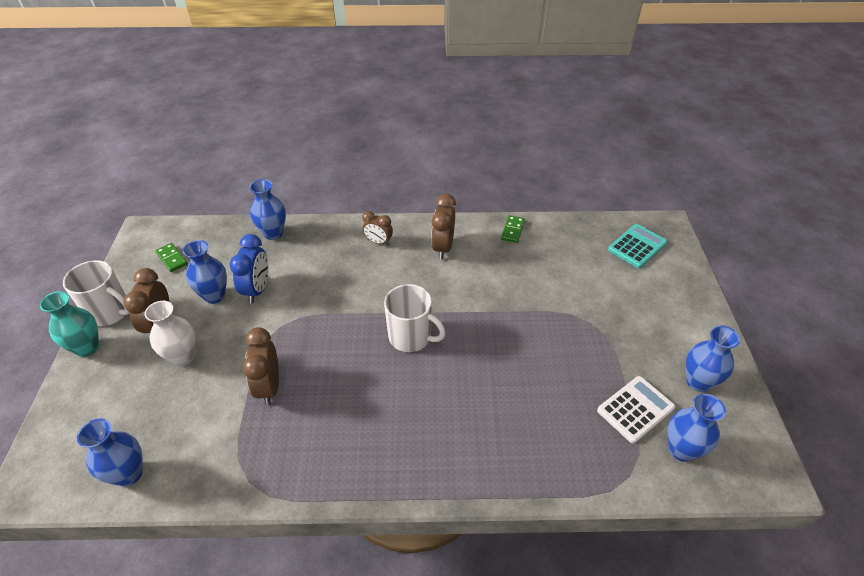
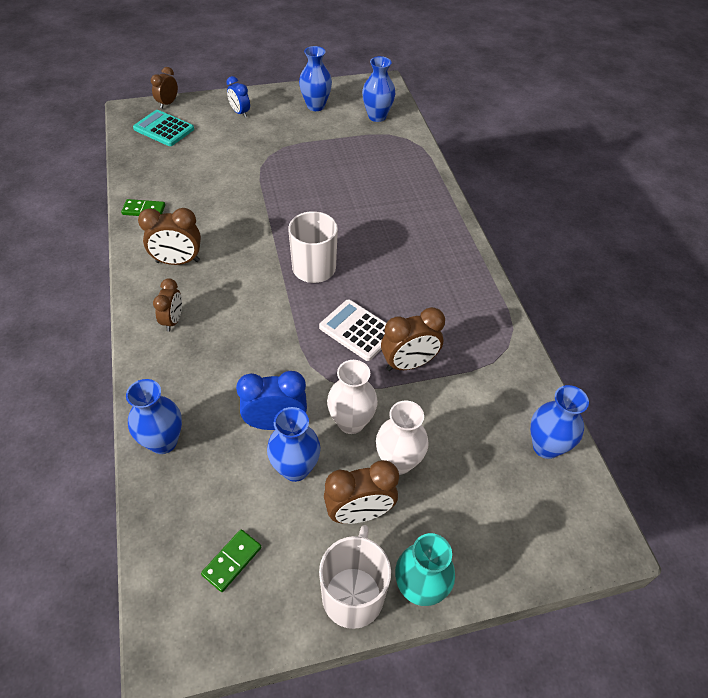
camera: 105 degrees left, 5 degrees up
(233, 334) = (351, 422): none -> white vase
(635, 409) = (351, 134): white calculator -> white calculator (357, 330)
(673, 307) = (240, 113): none -> blue clock
(684, 251) = (168, 103): none -> brown clock

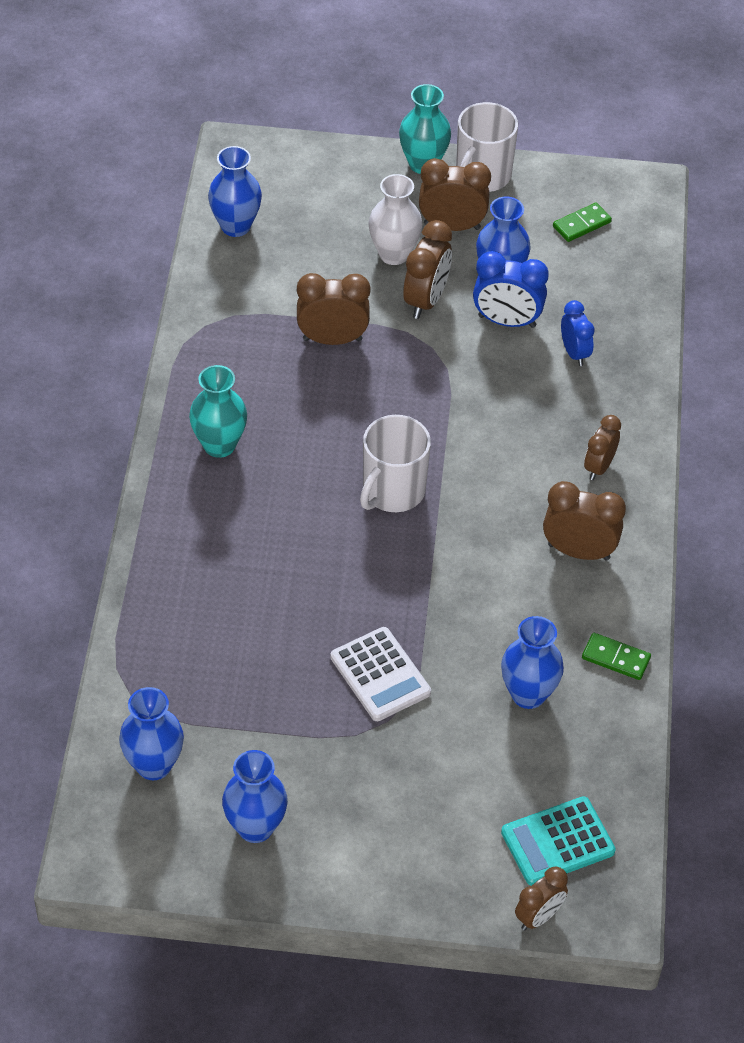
camera: 160 degrees left, 0 degrees up
(163, 442) = (630, 335): blue vase -> blue vase (528, 694)
(164, 129) = (557, 842): turquoise calculator -> turquoise calculator turned 105 degrees clockwise
(240, 113) = (406, 848): blue clock -> blue clock (574, 353)
(351, 422) = (426, 300): white vase -> brown clock
(357, 330) = (374, 392): white calculator -> white calculator (380, 675)
(442, 266) = (219, 445): none -> turquoise vase

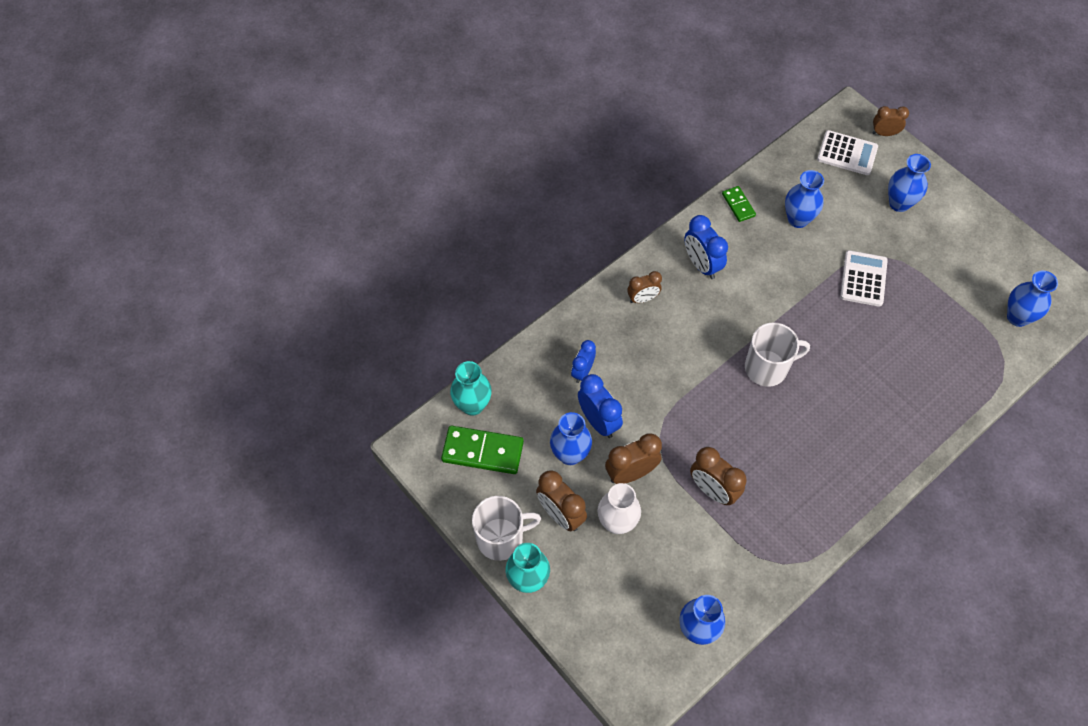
camera: 135 degrees left, 10 degrees up
(219, 445) = (842, 470): turquoise vase -> turquoise vase (472, 405)
(255, 827) = (986, 254): blue vase -> blue vase (899, 203)
(557, 842) = (847, 153): turquoise calculator -> white calculator
(578, 551) = (701, 265): brown clock -> blue clock
(581, 224) = (482, 451): green domino -> green domino, size x1.79

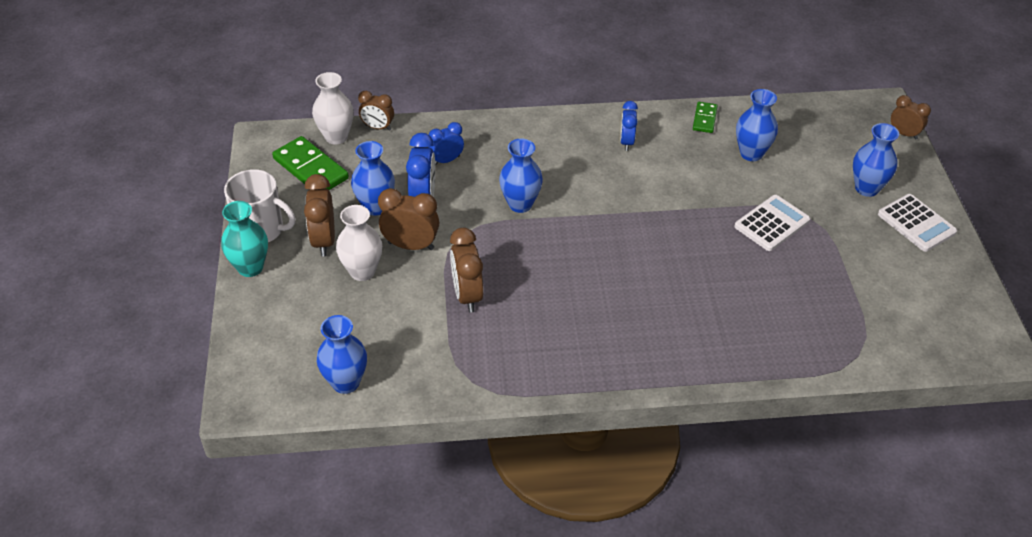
camera: 35 degrees right, 15 degrees down
(472, 405) = (336, 137): turquoise vase -> white vase
(642, 299) = (550, 139): brown clock -> brown clock (378, 127)
(701, 265) = (626, 142): blue clock -> blue clock, size x0.66
(767, 368) = (610, 239): white mug -> none
(847, 153) = (850, 131): white calculator -> white calculator (916, 223)
(1017, 317) = (908, 330): blue vase -> blue vase (520, 204)

